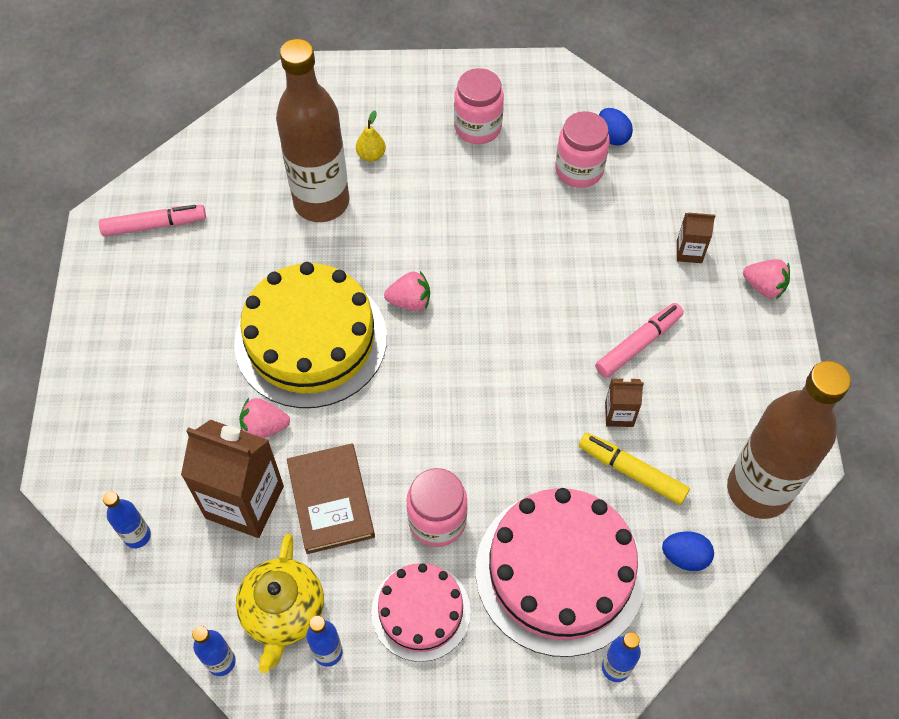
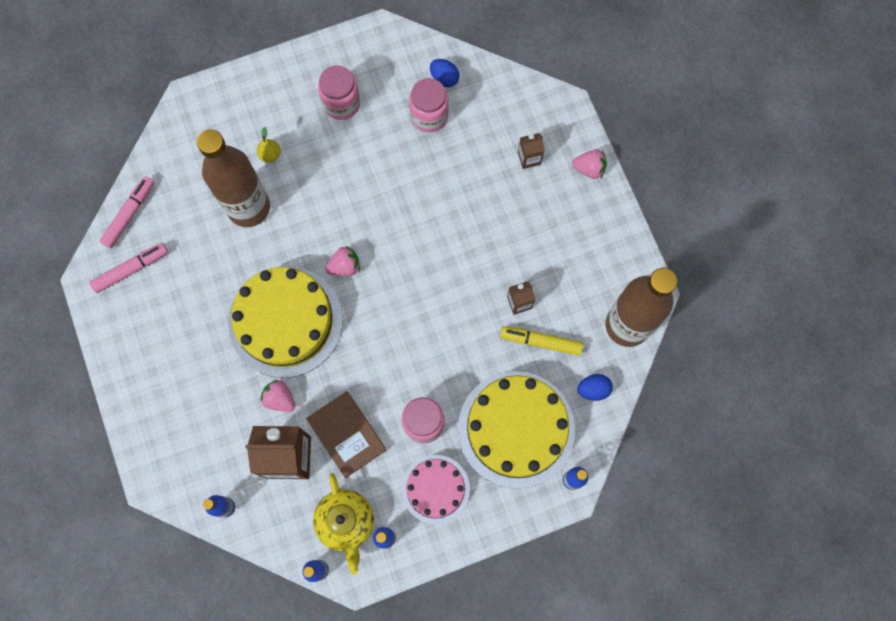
camera: 20 degrees left, 15 degrees up
(264, 427) = (280, 399): pink strawberry -> pink strawberry turned 60 degrees clockwise
(560, 571) = (516, 429): pink cake -> yellow cake
(638, 344) = (516, 244): pink marker -> pink marker (129, 214)

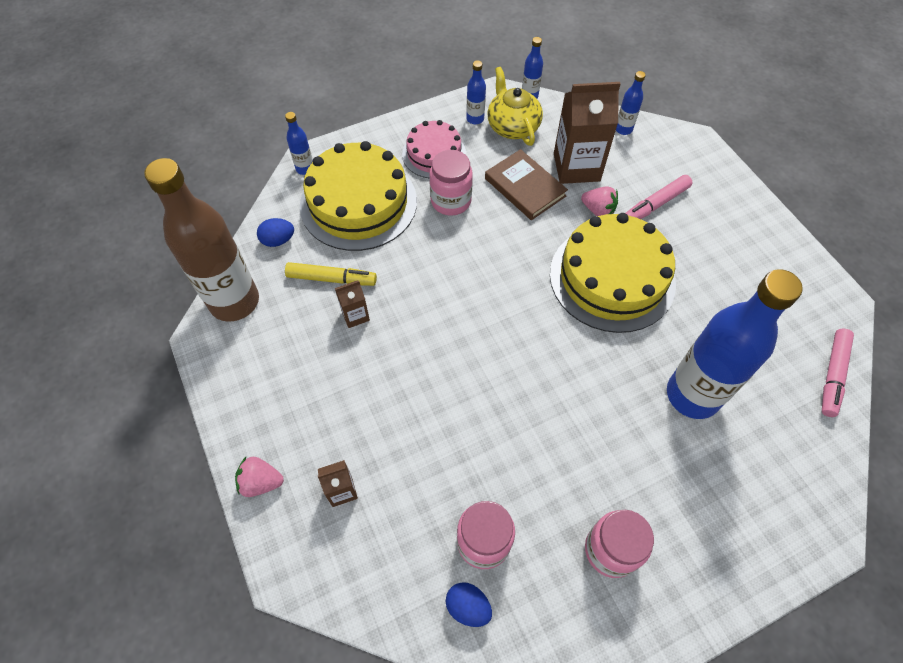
camera: 175 degrees right, 15 degrees down
(131, 269) = (801, 315): pink marker -> pink marker (655, 204)
(248, 207) = (692, 395): brown bottle -> blue bottle
(270, 155) = (687, 465): yellow pear -> none
(344, 266) = (560, 337): pink strawberry -> none

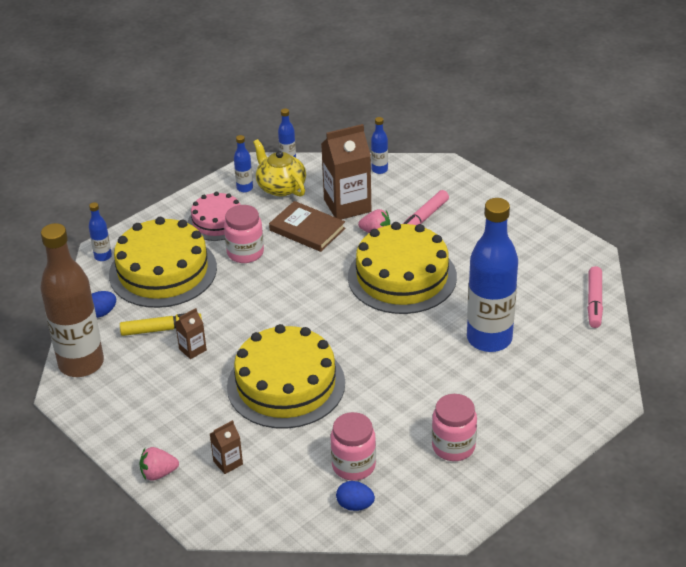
camera: 15 degrees left, 20 degrees down
(440, 394) = (286, 384): none -> yellow cake

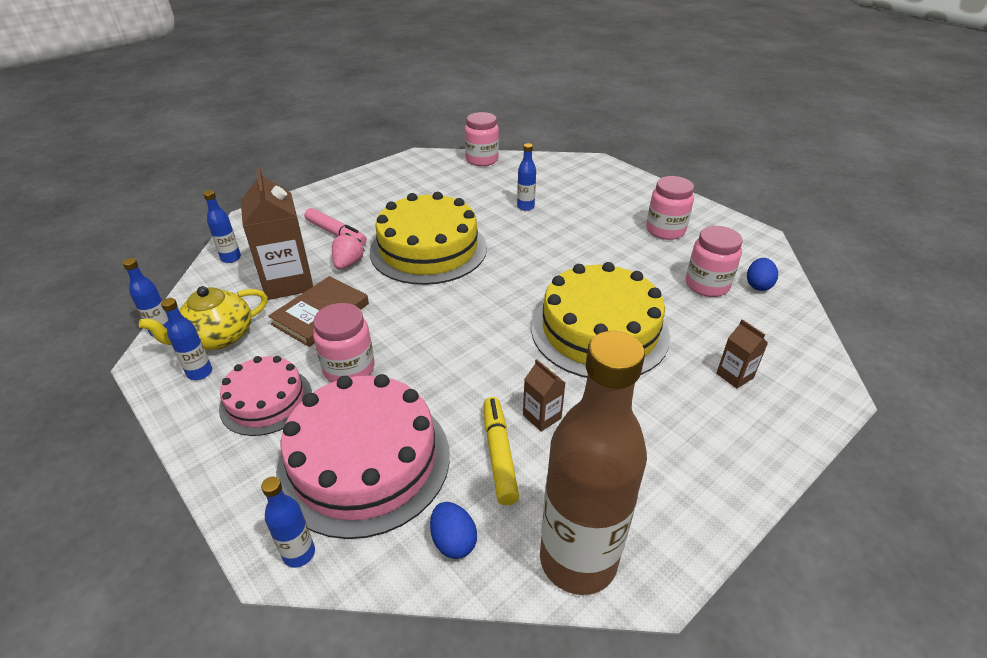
camera: 90 degrees left, 0 degrees up
(158, 473) = (776, 440): pink strawberry -> none
(163, 271) = (364, 460): yellow cake -> pink cake
(489, 339) = (525, 207): blue bottle -> blue bottle, size x0.42
(594, 302) = (482, 160): pink marker -> pink jar

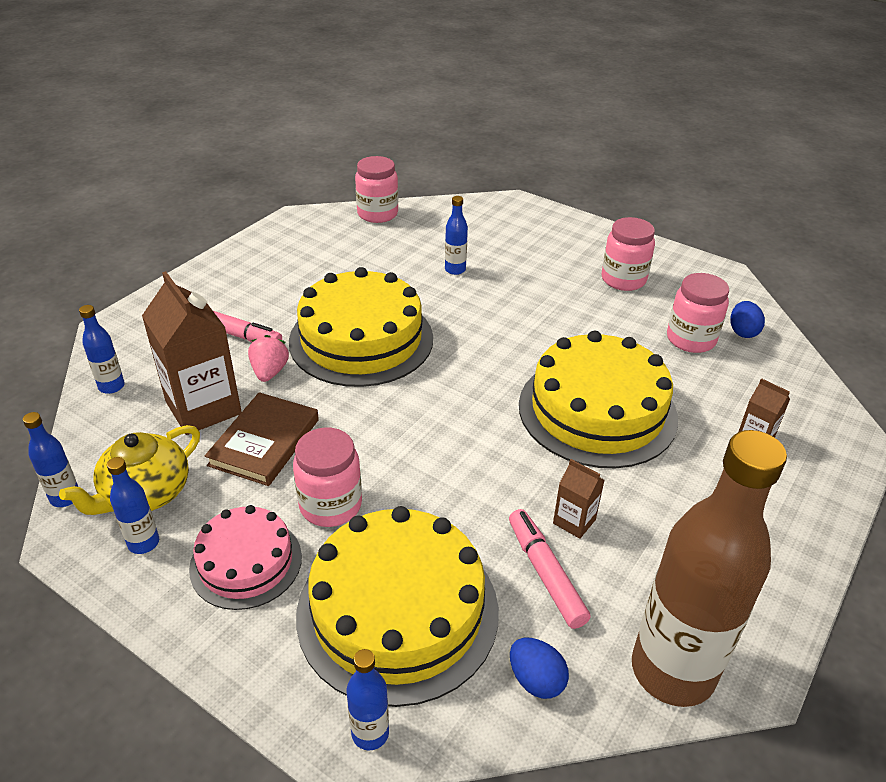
camera: 15 degrees left, 0 degrees up
(364, 460) = (397, 611): pink cake -> yellow cake
(499, 454) = (545, 573): yellow marker -> pink marker

